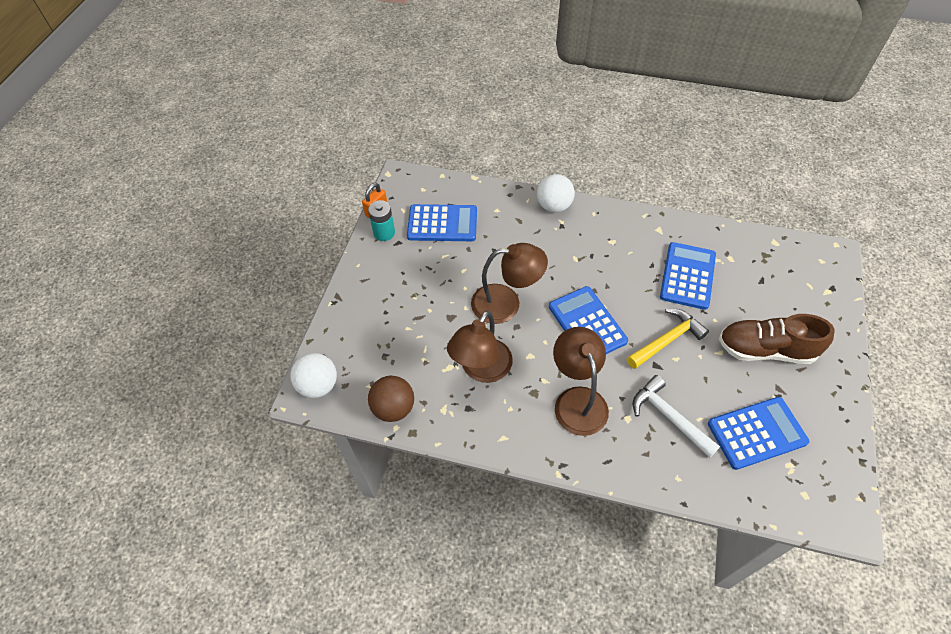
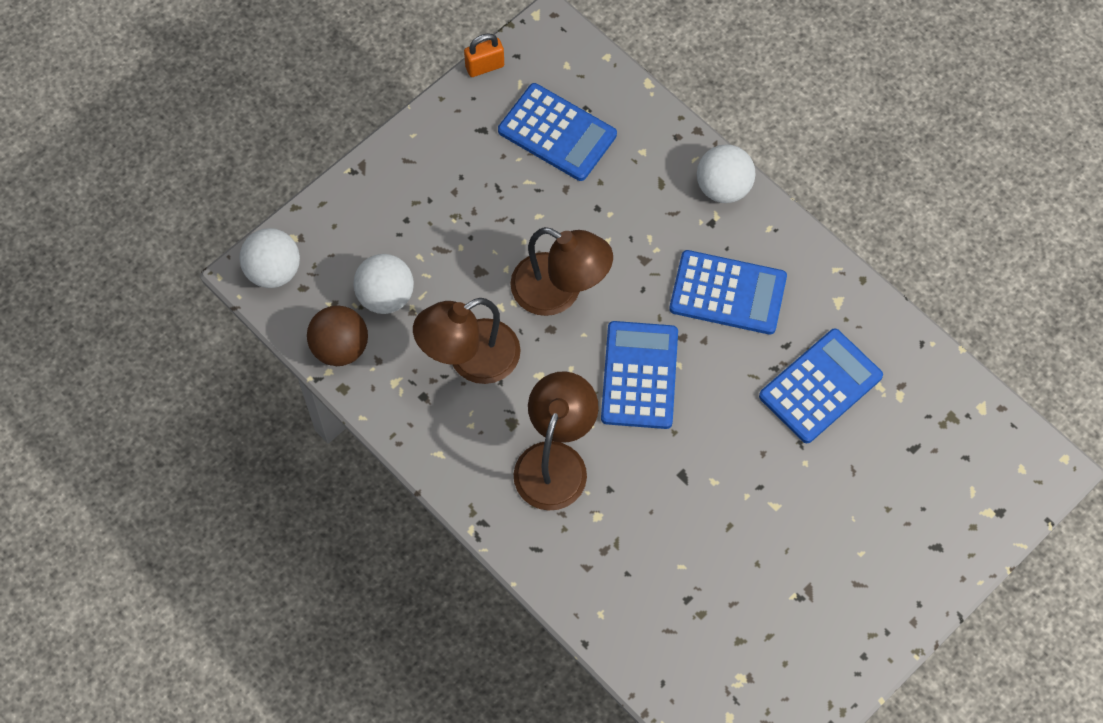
camera: 30 degrees right, 10 degrees up
(384, 233) = (474, 105): turquoise battery -> none
(402, 361) = (386, 296): none -> white ball
(666, 340) = (721, 453): yellow hammer -> none
(669, 417) = (647, 543): white hammer -> none
(756, 433) = (734, 621): blue calculator -> blue calculator (728, 293)
(765, 350) = (835, 536): brown shoe -> none

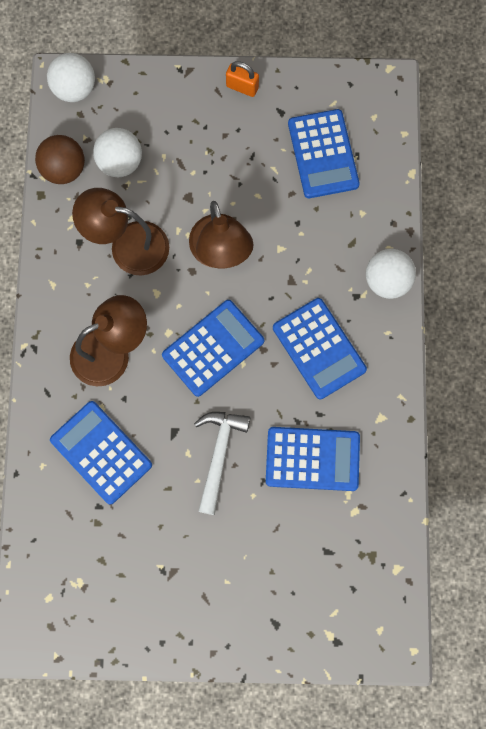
camera: 45 degrees right, 10 degrees up
(484, 66) = (323, 73): orange padlock -> orange padlock (242, 87)
(639, 553) = (101, 452): none -> blue calculator
(741, 458) = (218, 455): none -> white hammer

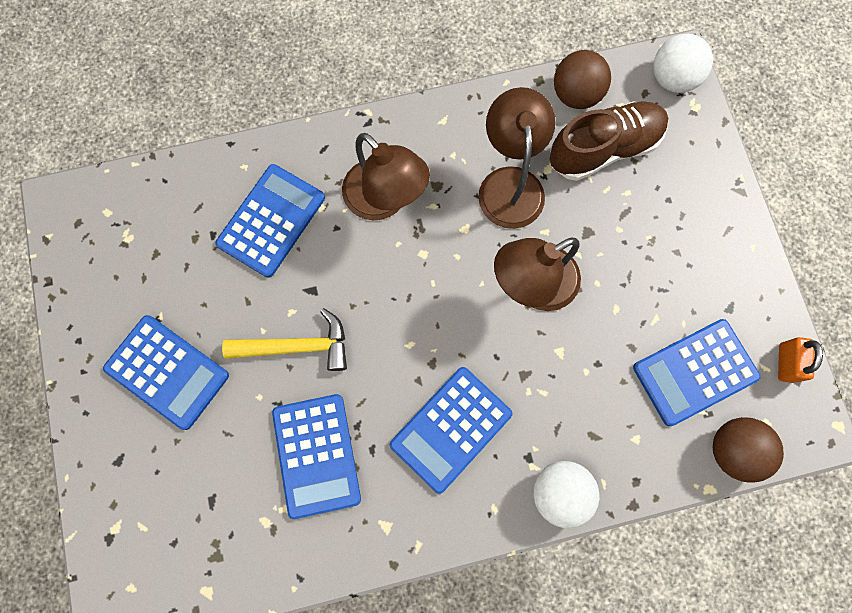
camera: 75 degrees right, 0 degrees up
(120, 162) = (603, 149): white ball -> brown shoe
(213, 348) = (418, 307): blue calculator -> blue calculator (167, 372)
(218, 455) = (296, 346): white hammer -> yellow hammer
(242, 87) = (744, 256): orange padlock -> orange padlock (786, 363)
(387, 147) = (732, 449): none -> brown ball

